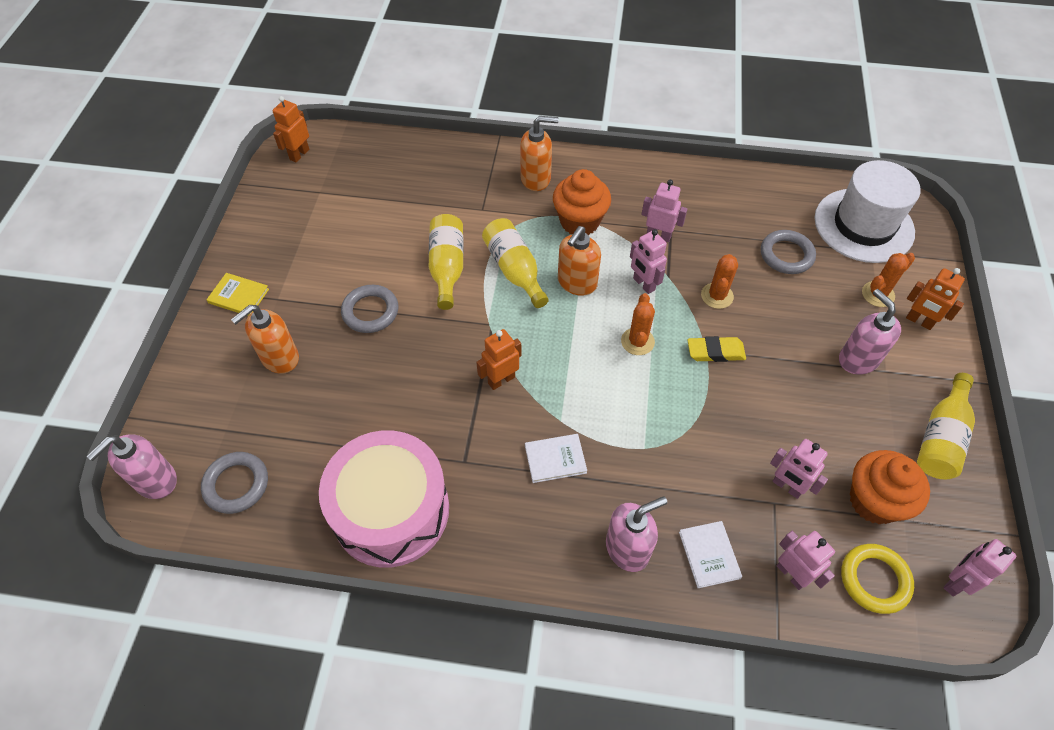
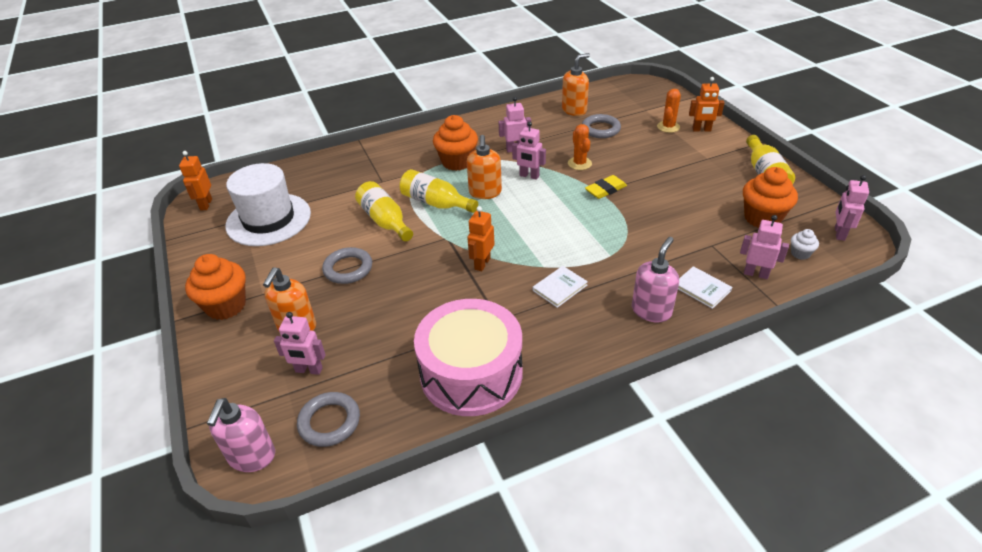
camera: 30 degrees left, 15 degrees down
(239, 296) = (226, 306): yellow book -> orange cupcake
(536, 179) = (406, 152): orange soap dispenser -> orange soap dispenser (574, 110)
(637, 341) = (553, 205): orange cactus -> none
(787, 486) = (710, 234): pink robot -> pink robot (309, 370)
(858, 359) = (687, 159): pink soap dispenser -> none
(863, 225) = (629, 100): white hat -> white hat (268, 219)
(874, 580) = (800, 253): yellow ring -> white cupcake

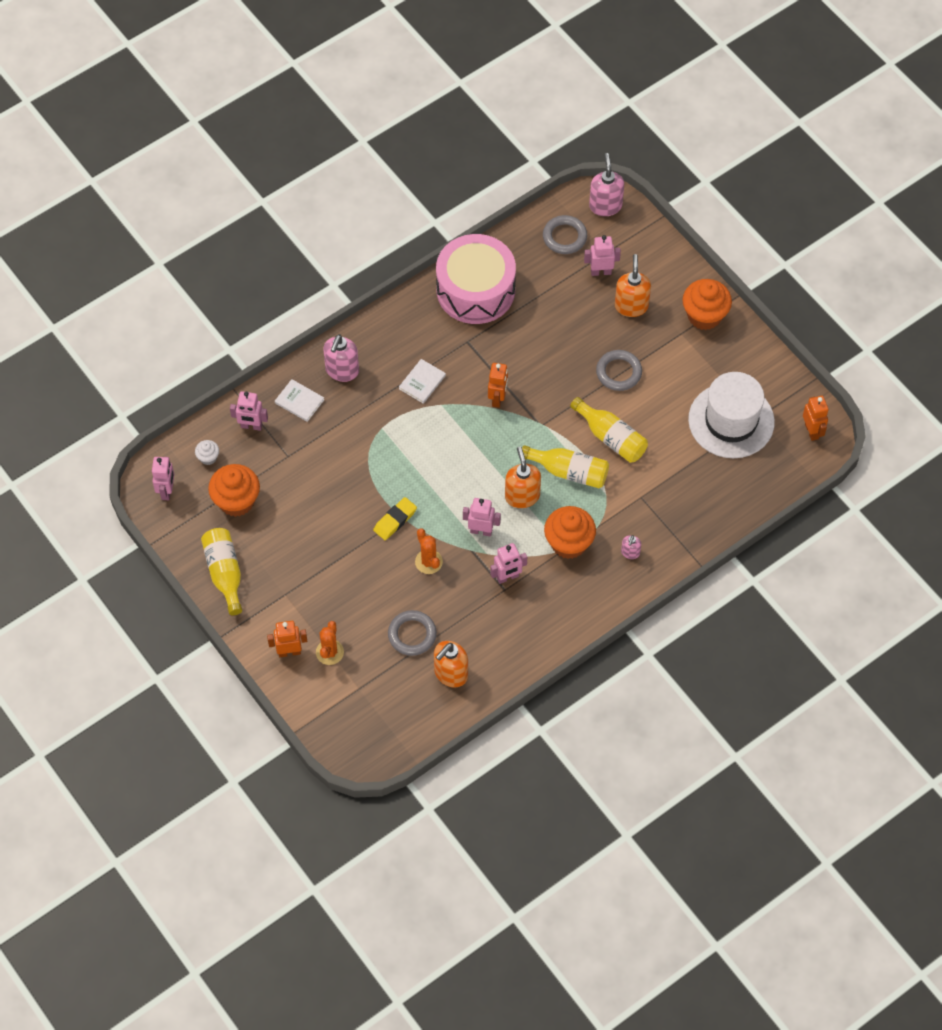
camera: 165 degrees right, 20 degrees up
(410, 152) = (630, 553): none -> pink soap dispenser

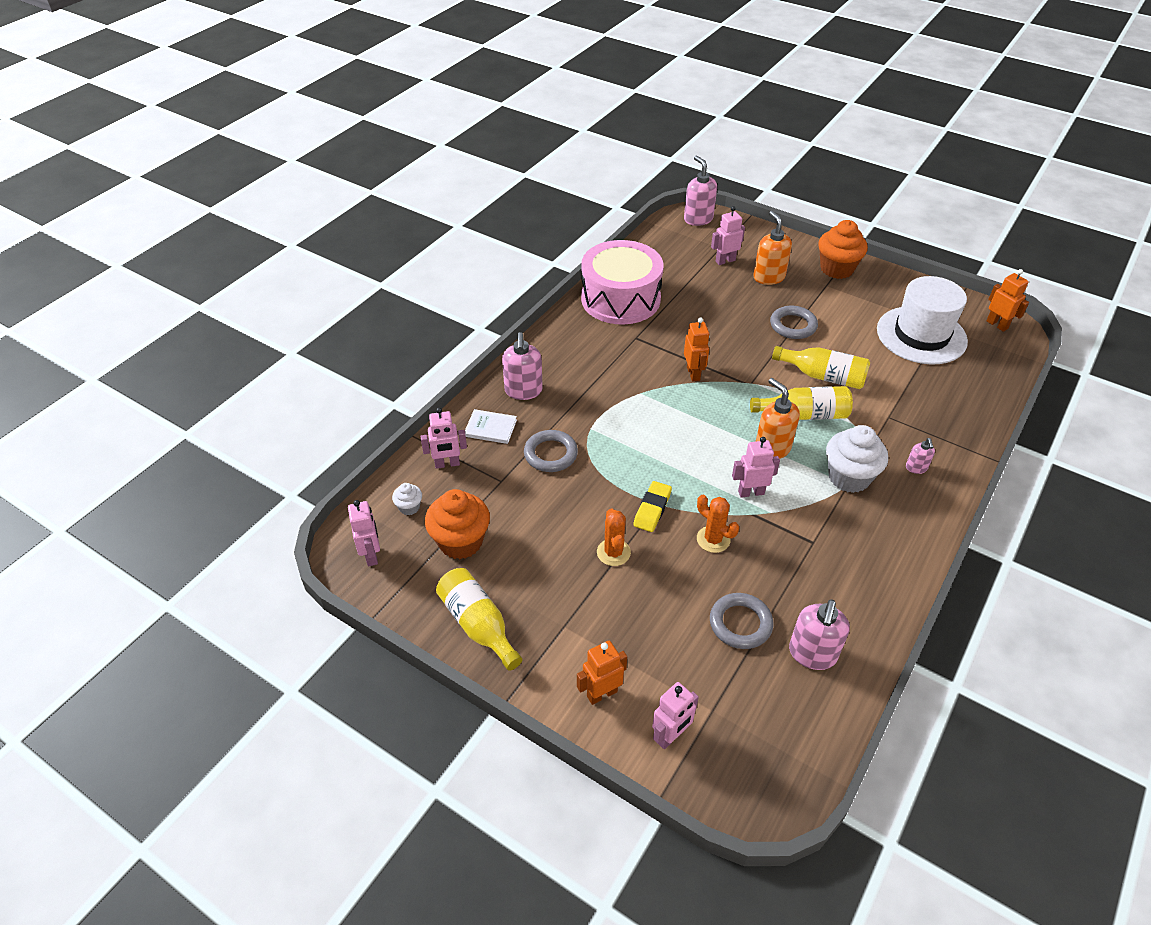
camera: 20 degrees left, 15 degrees down
(329, 652) = (652, 677): orange cactus -> orange cactus (613, 552)
(422, 382) = (610, 379): white book -> none
(450, 674) = (812, 654): orange soap dispenser -> pink soap dispenser
(507, 577) = (808, 529): pink robot -> pink robot (670, 736)
(564, 237) = (677, 246): grey ring -> grey ring (550, 454)
(569, 543) = (849, 477): orange cupcake -> white cupcake

